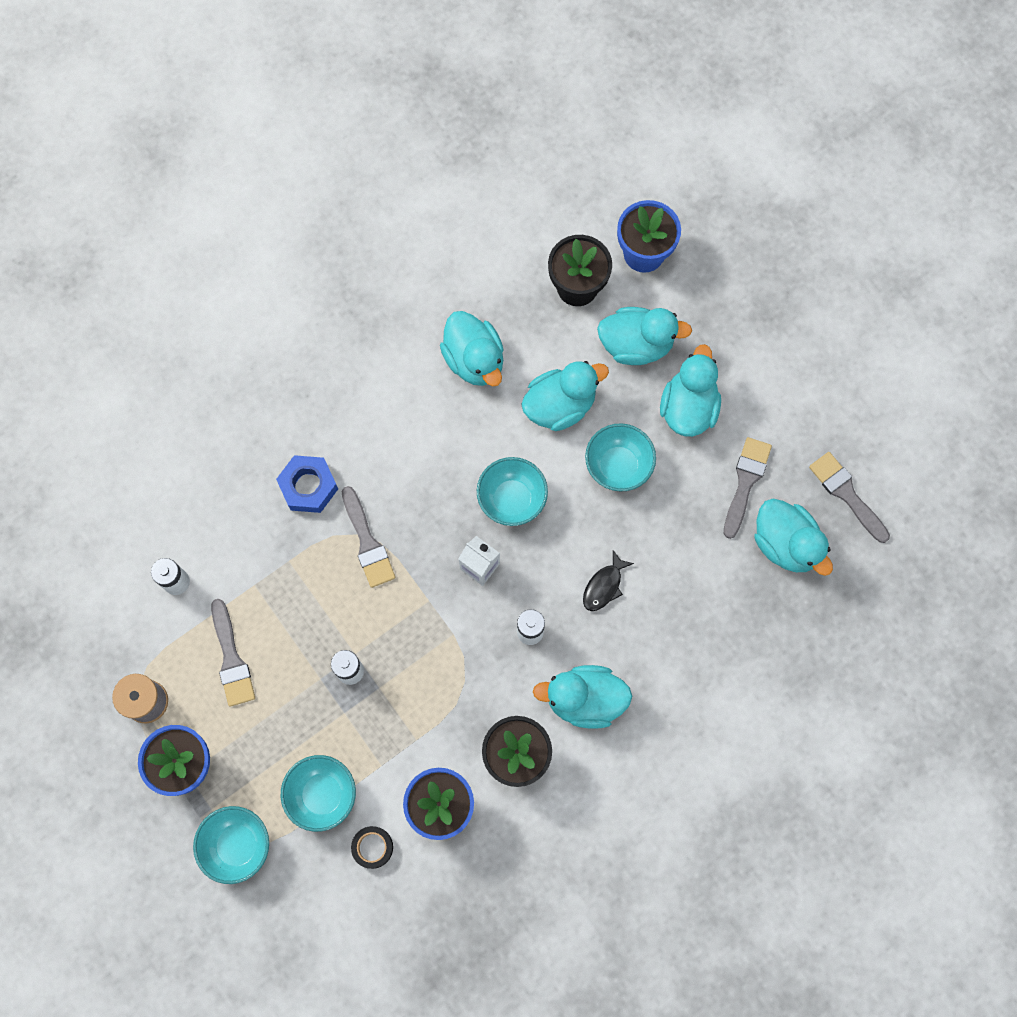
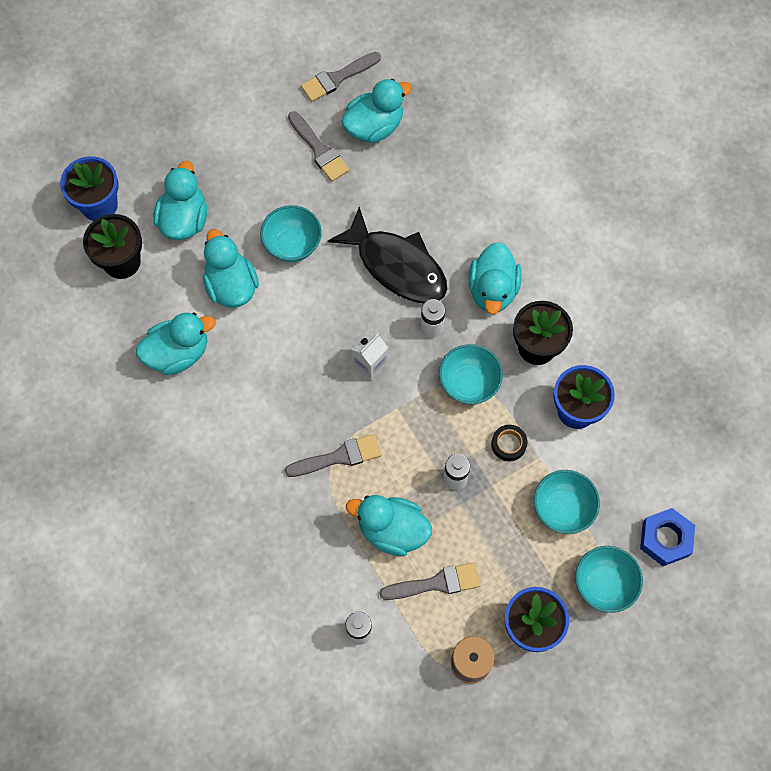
camera: 85 degrees left, 5 degrees down
(308, 486) = (280, 506): blue nut -> blue nut (665, 539)
(372, 847) = (609, 469): black tape -> black tape (508, 444)
(512, 499) = (312, 332): turquoise bowl -> turquoise bowl (468, 383)
(604, 586) = (397, 266): black fish -> black fish, size x2.29
(688, 407) = (247, 185): turquoise duck -> turquoise duck (392, 530)
(745, 482) = (319, 149): grey brush -> grey brush turned 150 degrees counterclockwise

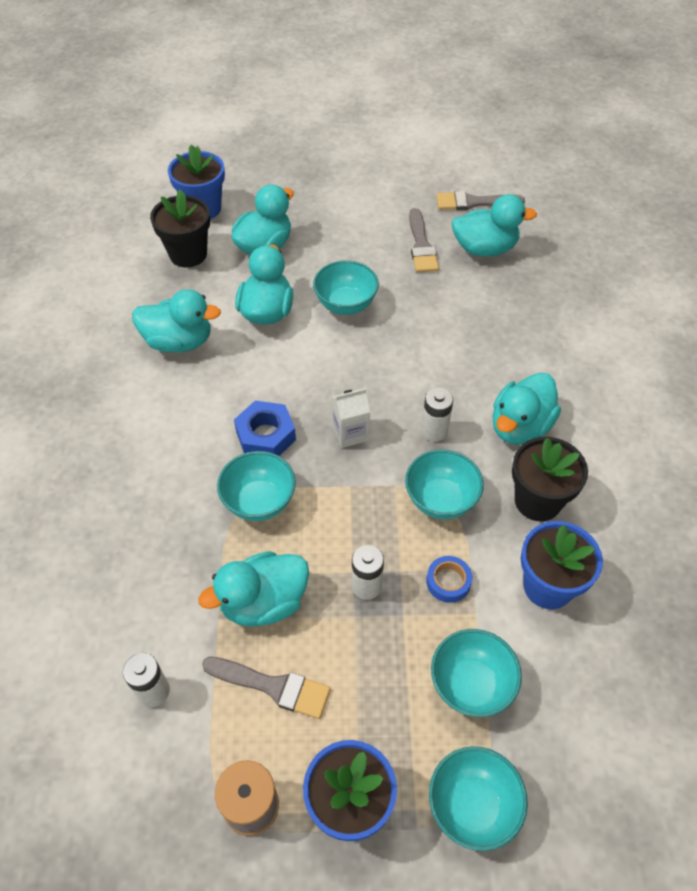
camera: 30 degrees right, 15 degrees down
(338, 457) = (259, 501): grey brush -> turquoise bowl
(392, 530) = (263, 602): turquoise duck -> turquoise duck turned 75 degrees counterclockwise
(397, 266) = (434, 363): black fish -> none
(508, 444) = (448, 582): black tape -> blue tape
(665, 539) = (583, 794): blue nut -> blue nut (265, 435)

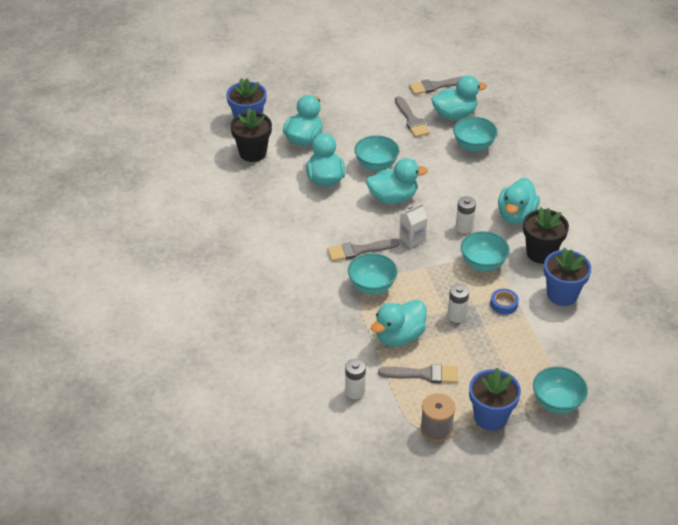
camera: 15 degrees left, 10 degrees down
(179, 341) = (274, 207): turquoise duck -> turquoise duck (393, 197)
(265, 435) = (359, 250): blue nut -> grey brush
(471, 685) = (536, 350): turquoise bowl -> turquoise bowl (473, 146)

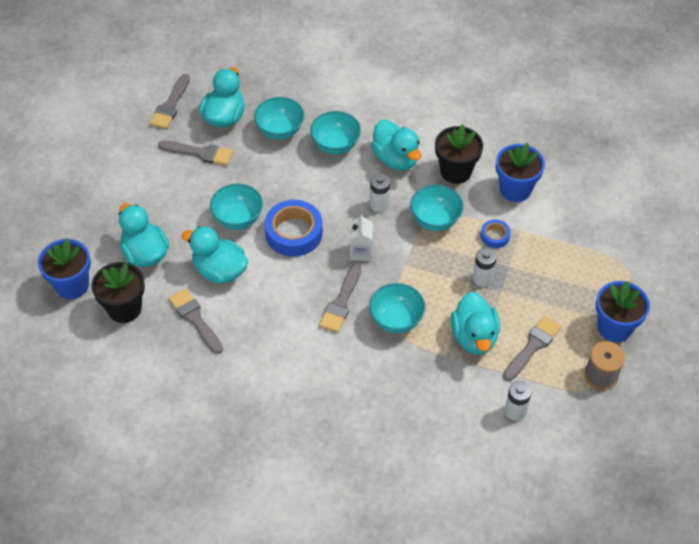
camera: 55 degrees left, 10 degrees up
(275, 188) = (195, 319): none -> grey brush
(393, 197) = (294, 233): turquoise duck -> blue tape
(557, 403) = (630, 272): turquoise bowl -> turquoise bowl (335, 145)

